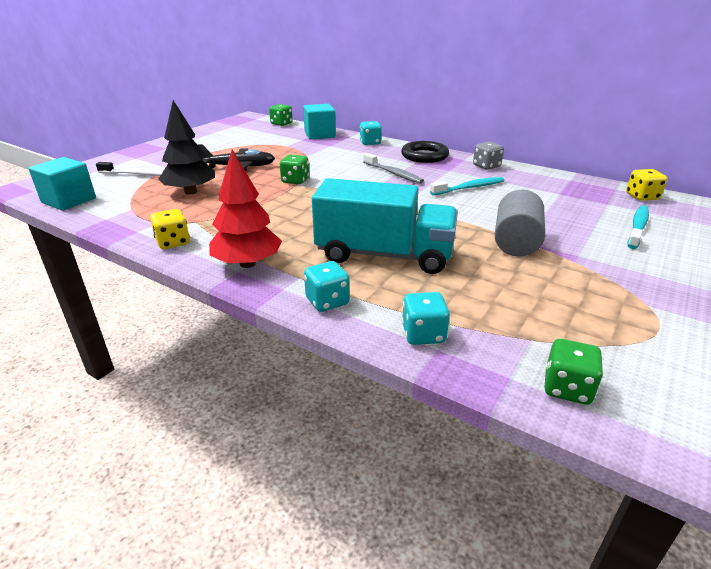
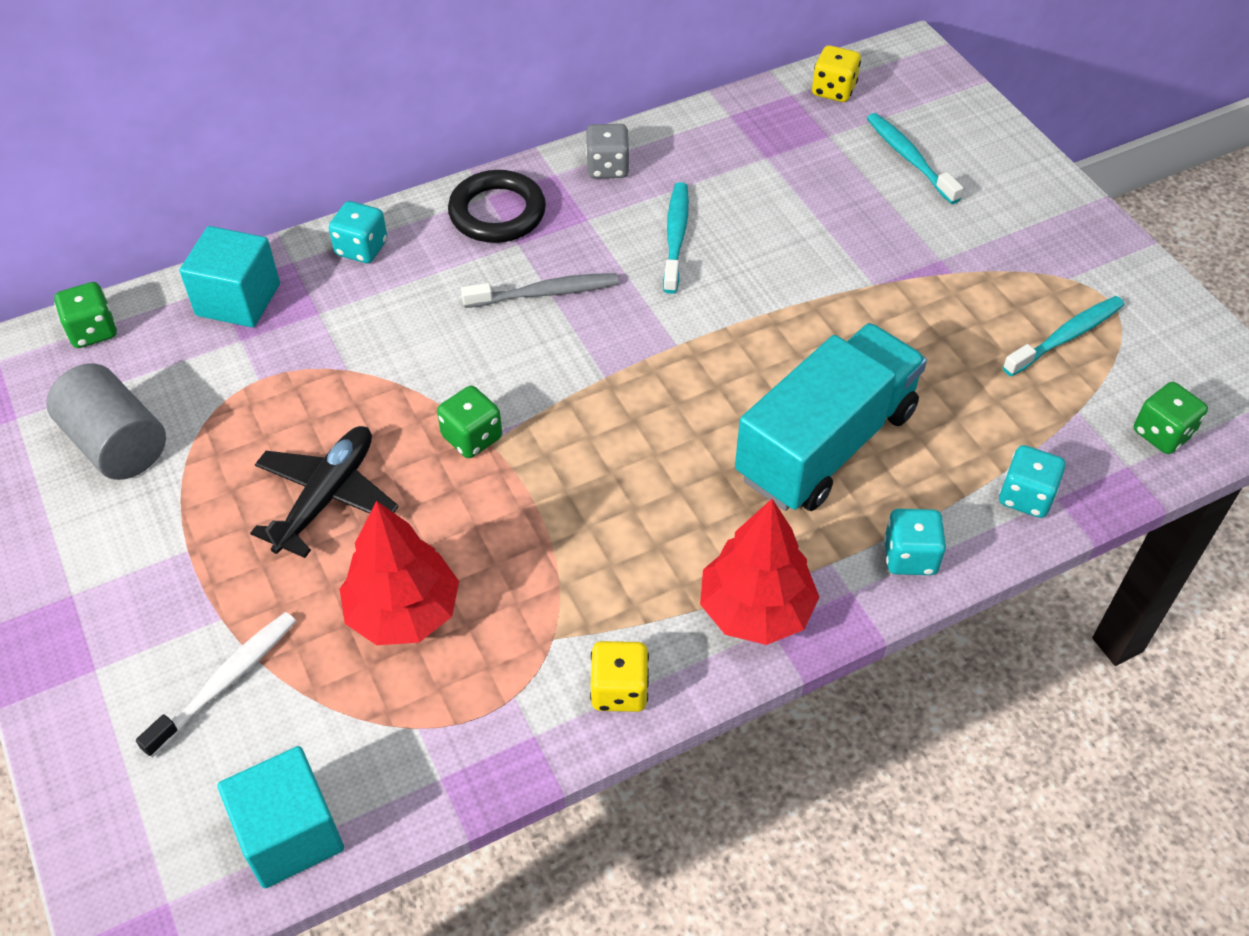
camera: 60 degrees left, 20 degrees up
(190, 192) = (403, 612): black tree -> red tree
(516, 242) = (875, 293): grey cylinder -> grey cylinder (117, 443)
(591, 316) = (1065, 337): none -> turquoise toothbrush

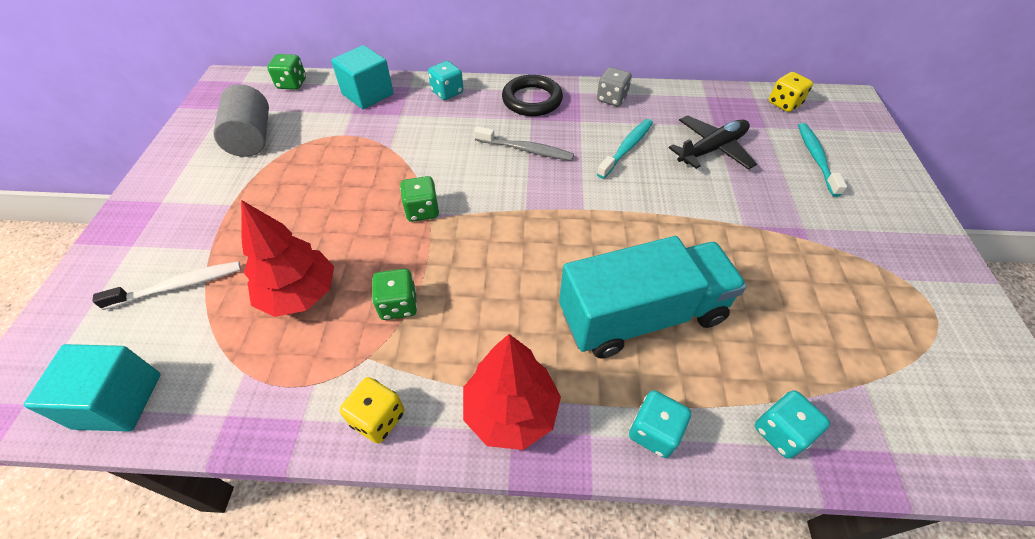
camera: 30 degrees right, 0 degrees up
(327, 497) = (320, 208): black plane -> black plane (712, 149)
(1065, 337) = (880, 321): turquoise toothbrush -> none
(1162, 433) = (938, 439): green dice -> green dice (398, 305)

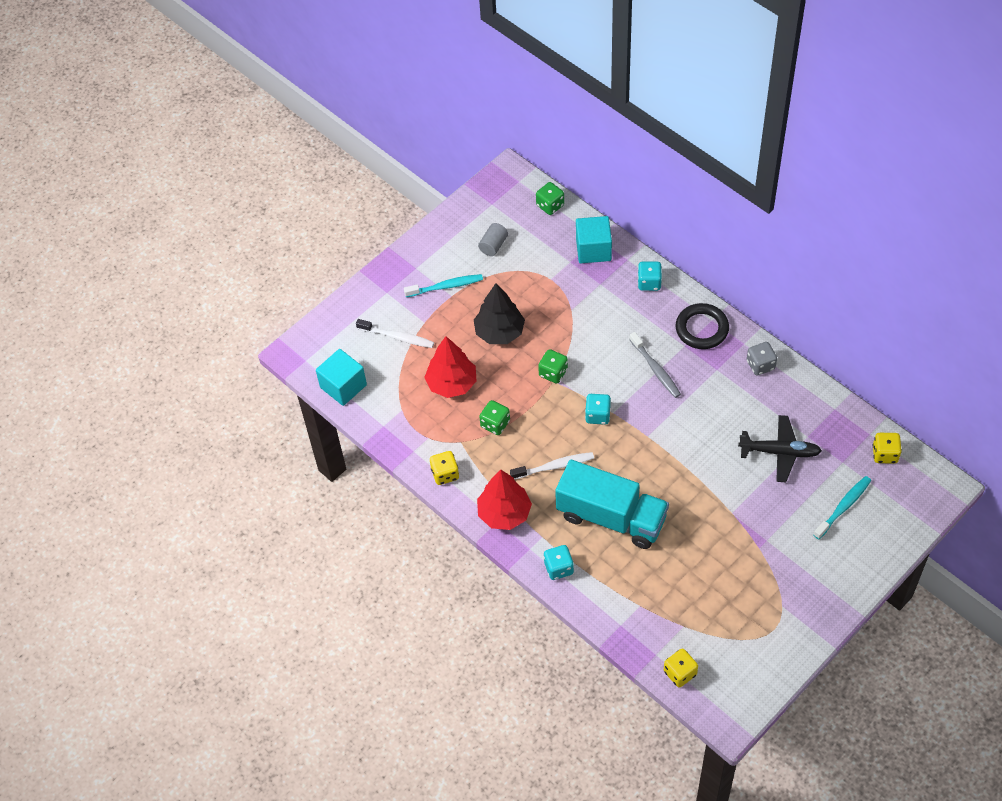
camera: 45 degrees right, 5 degrees up
(251, 138) = (493, 245): grey cylinder -> grey cylinder, size x0.60
(322, 207) = (499, 332): none -> black tree
(517, 305) = (554, 466): none -> white toothbrush
(626, 148) = (722, 412): turquoise toothbrush -> turquoise toothbrush (445, 286)
(781, 432) = (615, 611): turquoise dice -> turquoise dice (598, 415)
(944, 452) = (680, 673): none -> yellow dice

